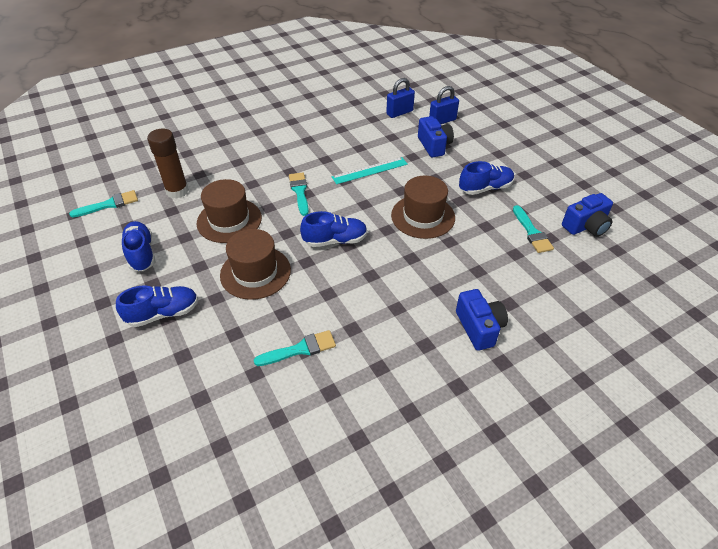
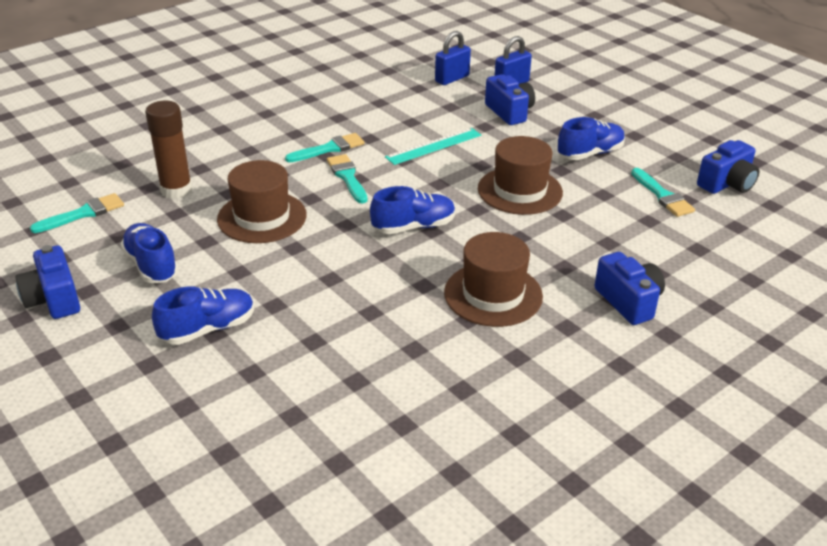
camera: 10 degrees left, 10 degrees down
(67, 275) = (54, 299): none -> blue camera
(255, 272) = (318, 271): brown hat -> brown hat (493, 294)
(300, 349) = (407, 348): turquoise brush -> turquoise brush (329, 149)

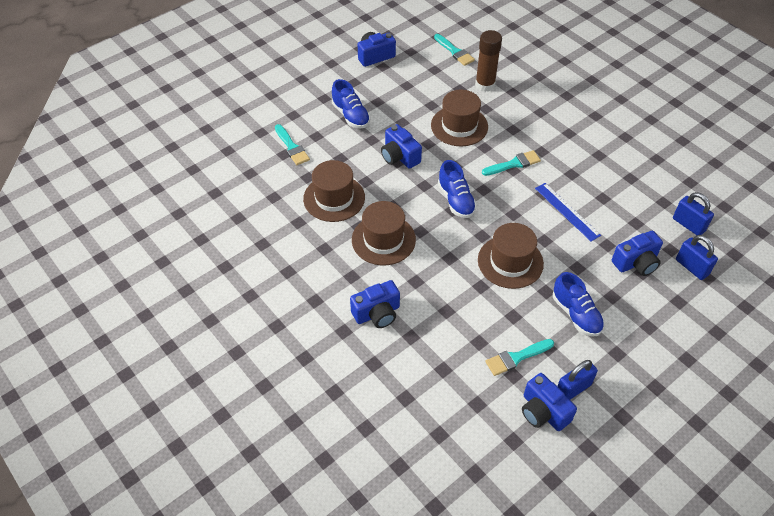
camera: 90 degrees right, 15 degrees up
(151, 265) = (406, 86): blue shoe -> none
(319, 276) = (399, 156): none -> blue camera
(329, 149) = (551, 152): turquoise brush -> turquoise brush (292, 147)
(408, 347) = (334, 198): none -> brown hat
(433, 146) = (567, 211): turquoise ruler -> blue ruler
(690, 164) = (573, 389): none -> blue padlock

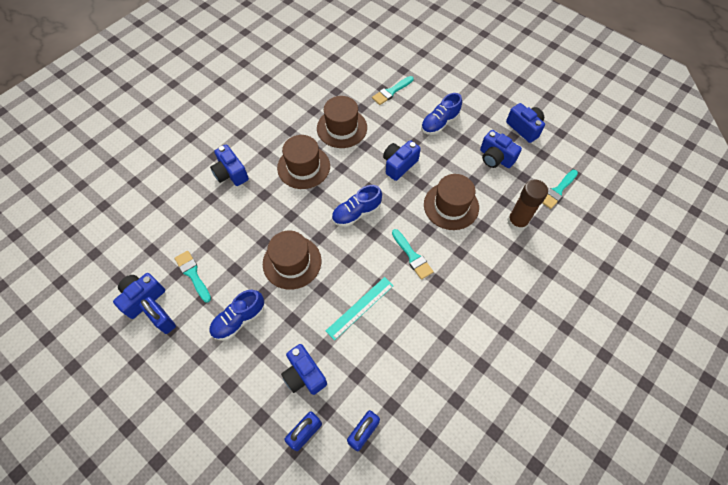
camera: 80 degrees right, 10 degrees up
(407, 83) = (495, 158): none -> blue camera
(567, 211) = (360, 308): blue ruler -> turquoise ruler

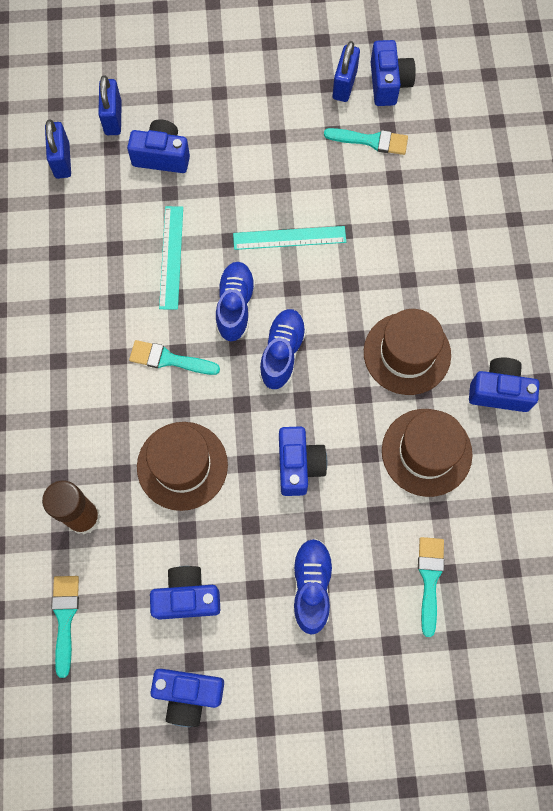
camera: 135 degrees right, 10 degrees up
(163, 319) = (344, 85): blue padlock -> blue padlock turned 75 degrees counterclockwise
(231, 173) = (475, 268): blue camera -> blue camera (499, 391)
(239, 320) = (275, 145): blue shoe -> blue shoe (235, 306)
(292, 262) = (289, 238): brown hat -> turquoise ruler

